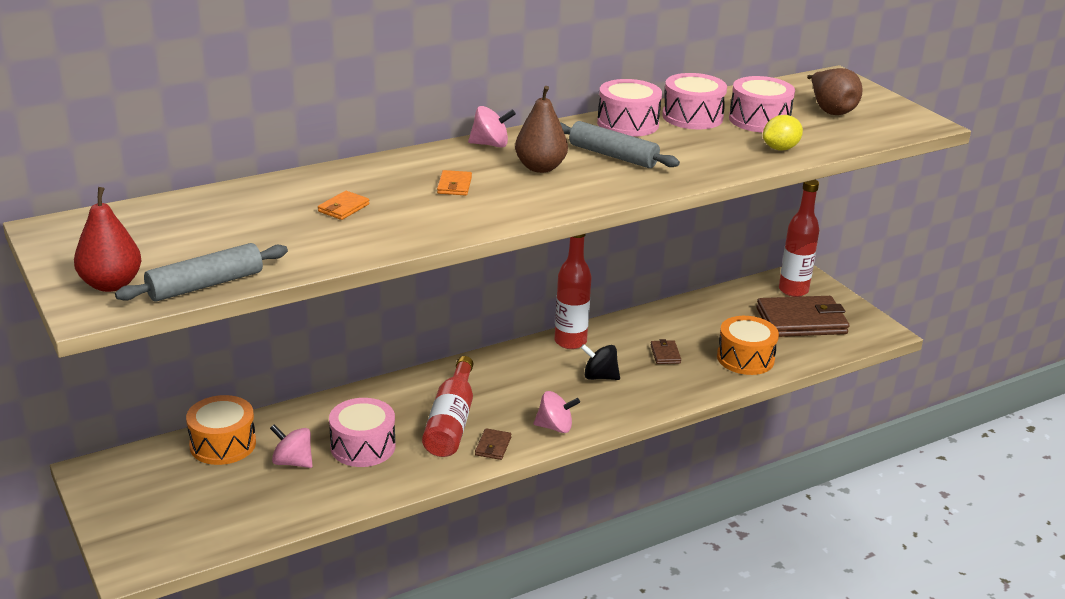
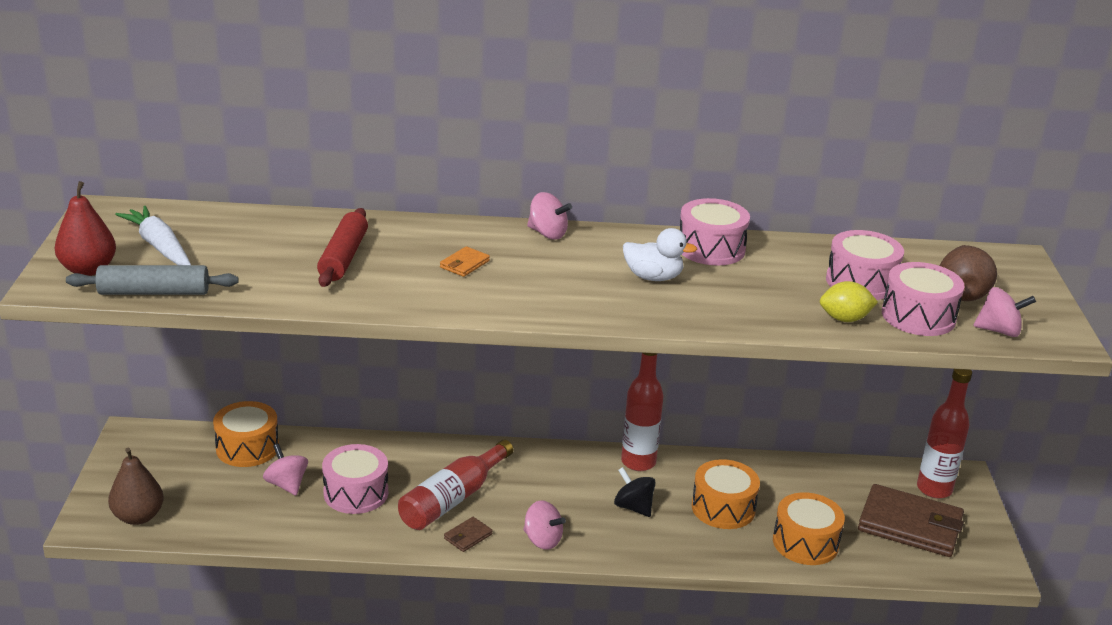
camera: 30 degrees right, 0 degrees up
(156, 245) = (159, 246): none -> white carrot
(343, 208) = (343, 257): orange wallet -> red rolling pin
(540, 168) = (566, 269): brown pear -> brown pear (138, 517)
(613, 156) = (653, 277): grey rolling pin -> white duck
(665, 354) = (723, 508): brown wallet -> orange drum
(692, 117) = (790, 259): pink drum -> pink drum (918, 316)
(884, 129) = (999, 331): none -> pink spinning top

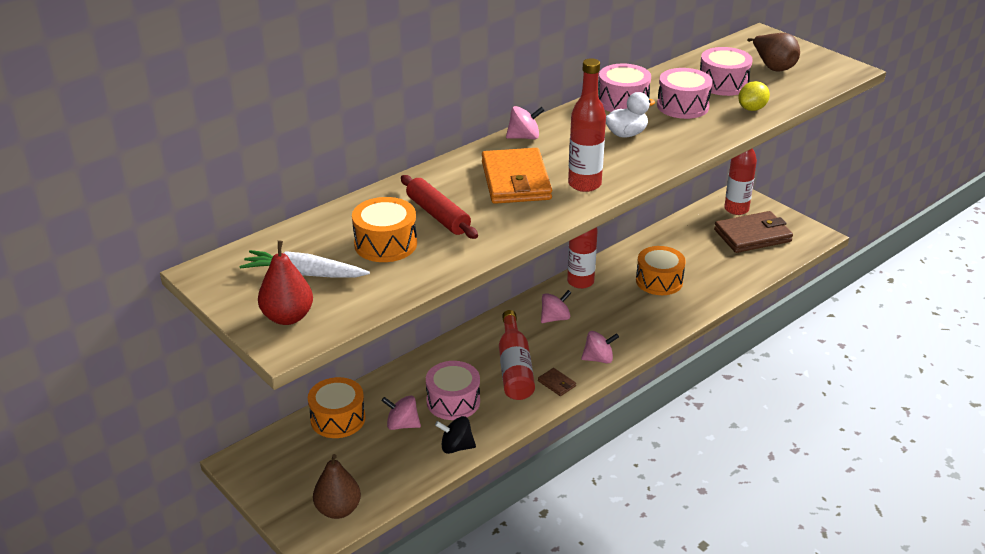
camera: 40 degrees left, 5 degrees up
(154, 292) = (365, 305): grey rolling pin -> none
(464, 264) = (515, 181): orange wallet -> orange wallet, size x2.37
(468, 536) = (556, 383): brown wallet -> brown wallet turned 45 degrees counterclockwise
(520, 298) = (584, 184): none -> red bottle
(633, 507) = (616, 309): black spinning top -> black spinning top (456, 447)
(805, 543) = (722, 275): orange drum -> orange drum (385, 244)
(918, 316) = (778, 90): pink drum -> pink drum (682, 106)
(999, 331) = (821, 79): pink spinning top -> pink spinning top (555, 318)

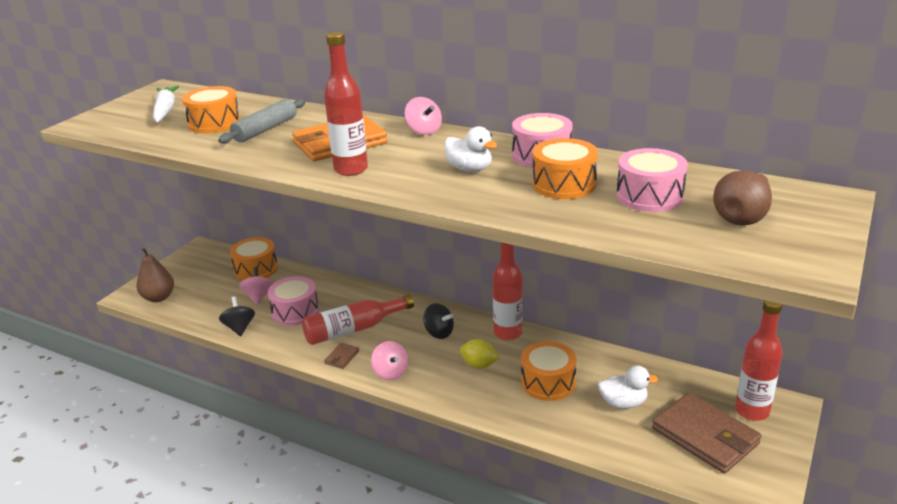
camera: 70 degrees right, 5 degrees down
(288, 317) = (110, 118): red pear -> none
(438, 215) = (265, 129): red rolling pin -> grey rolling pin
(555, 318) = (439, 333): pink spinning top -> black spinning top
(682, 106) = (564, 184): pink drum -> orange drum
(701, 256) = (623, 403): none -> white duck
(752, 109) = (601, 222): yellow lemon -> yellow lemon (479, 365)

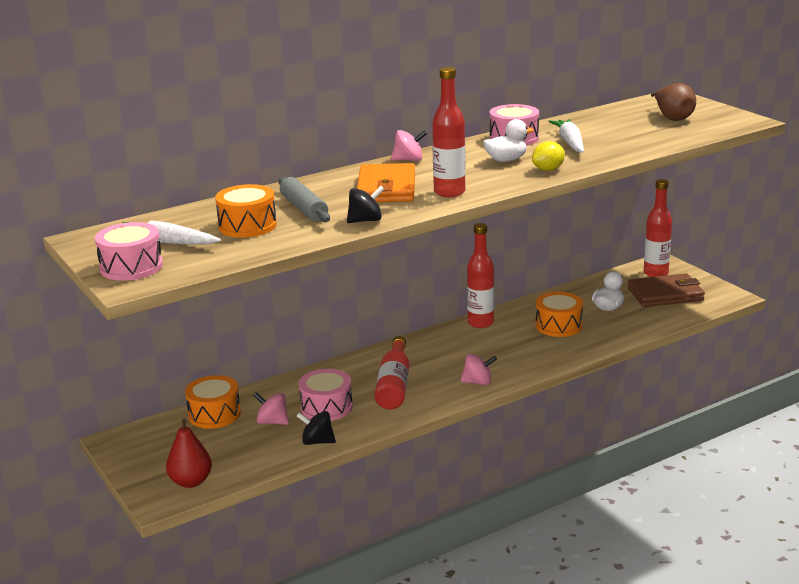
camera: 60 degrees left, 5 degrees down
(159, 297) = (191, 482): brown pear -> red pear
(342, 357) = (430, 399): brown wallet -> none
(439, 333) = (446, 349): black spinning top -> black spinning top (365, 220)
(479, 365) = (509, 344): yellow lemon -> yellow lemon (548, 170)
(564, 184) = (570, 143): orange drum -> white carrot
(649, 196) = (617, 128): pink drum -> pink drum (131, 267)

